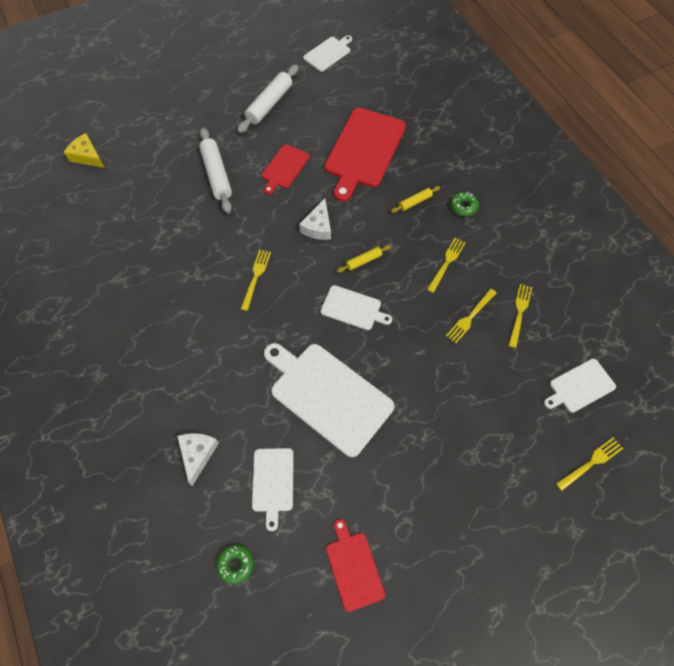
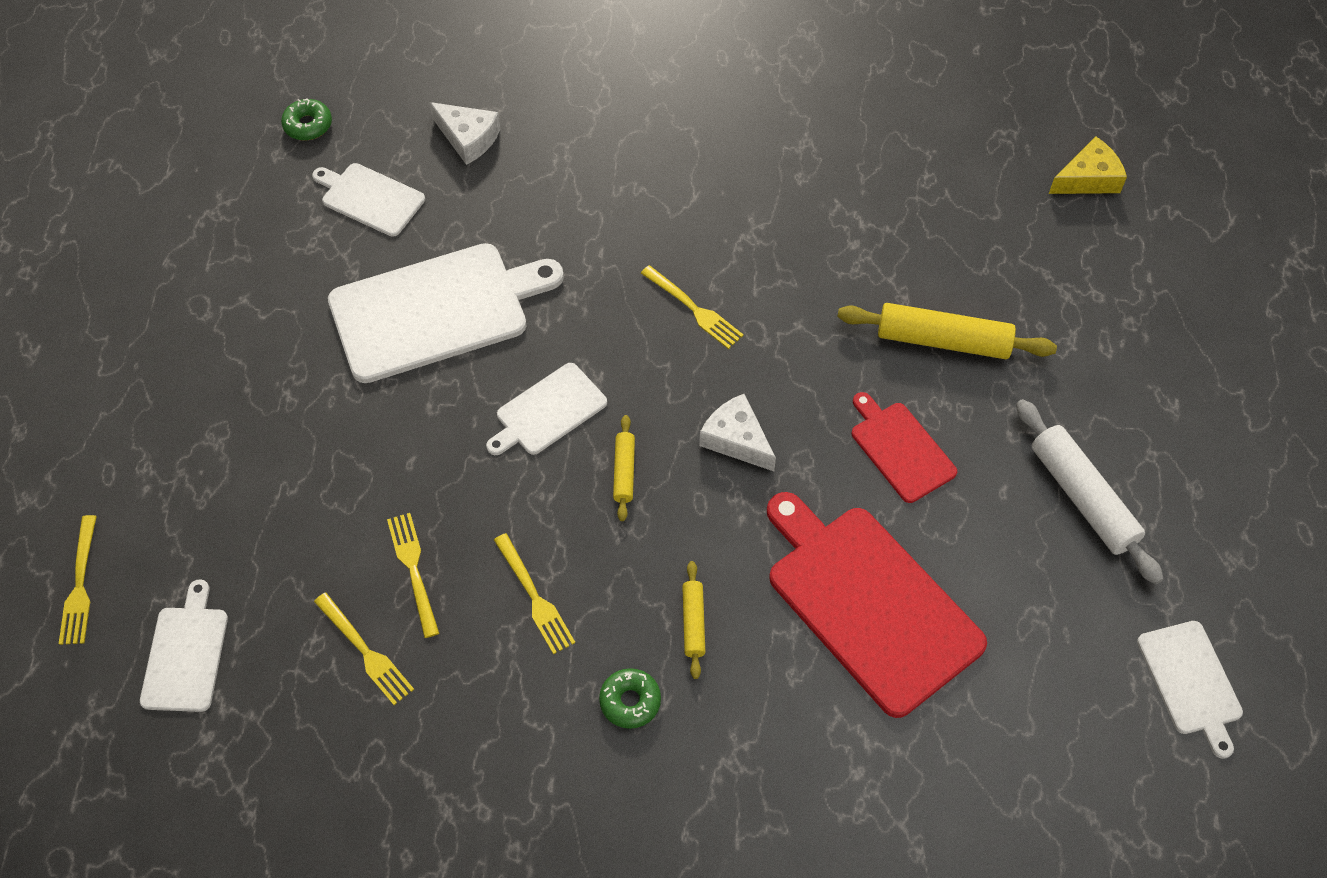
camera: 120 degrees right, 5 degrees down
(217, 175) = (943, 341): white rolling pin -> yellow rolling pin
(354, 567) = (205, 233): red cutting board -> none

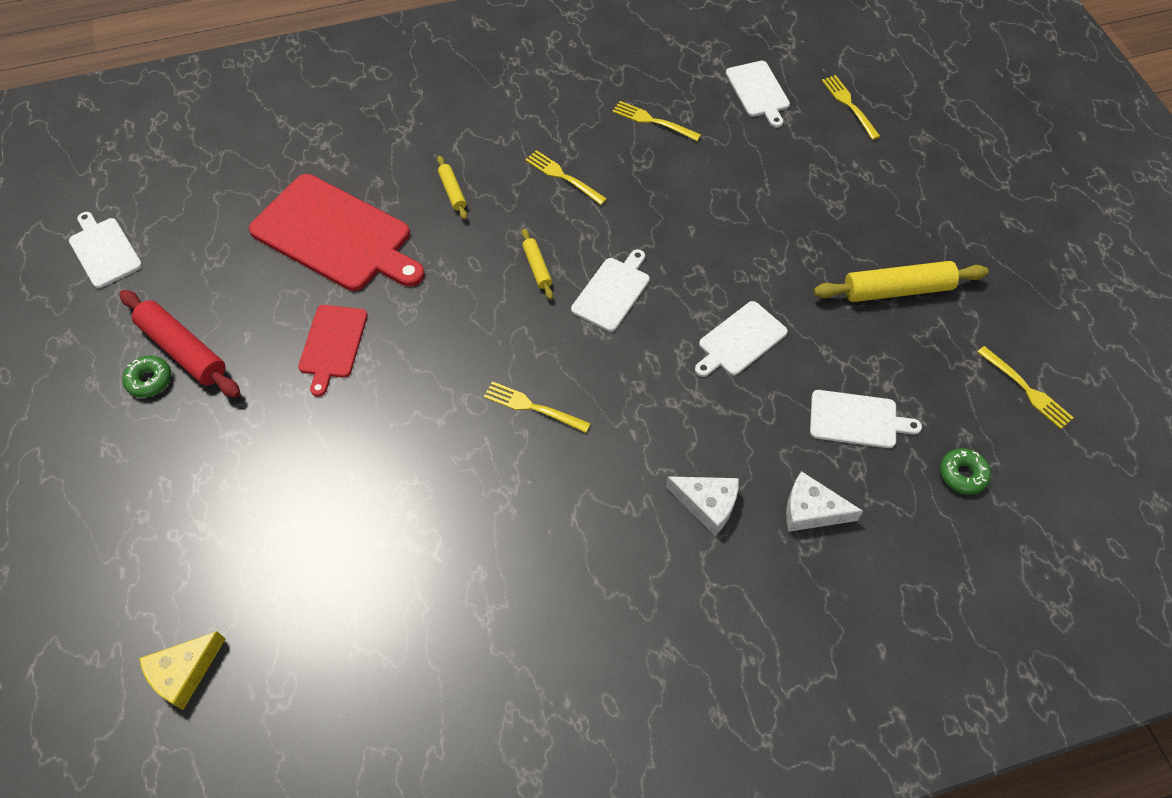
camera: 160 degrees right, 0 degrees up
(413, 570) = (650, 169): yellow fork -> yellow fork (1026, 389)
(436, 311) = (740, 340): white cutting board -> white cutting board, size x0.53
(630, 701) = (477, 141): green donut -> green donut (149, 380)
(736, 439) = (462, 314): white cheese -> white cheese (707, 504)
(900, 449) = (332, 344): red cutting board -> red cutting board turned 60 degrees clockwise
(943, 341) = (311, 445): yellow rolling pin -> yellow rolling pin (897, 290)
(1082, 497) = (183, 350): white rolling pin -> red rolling pin

